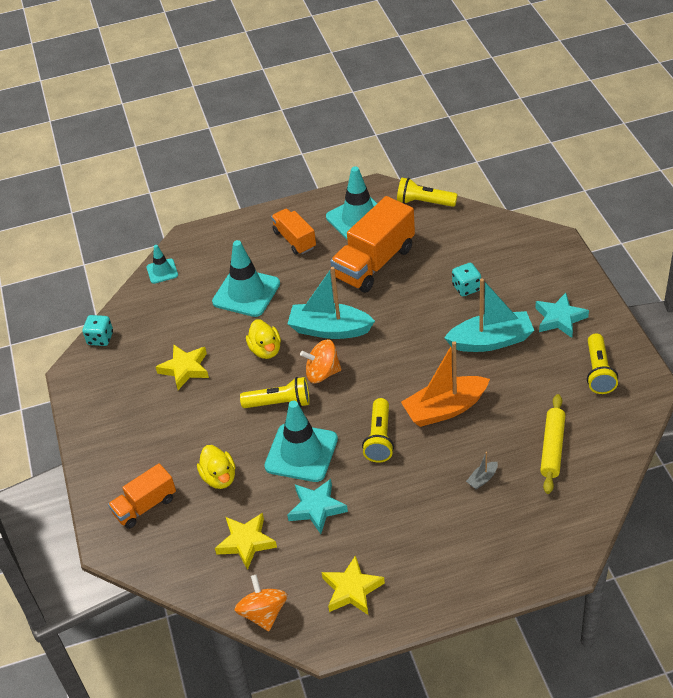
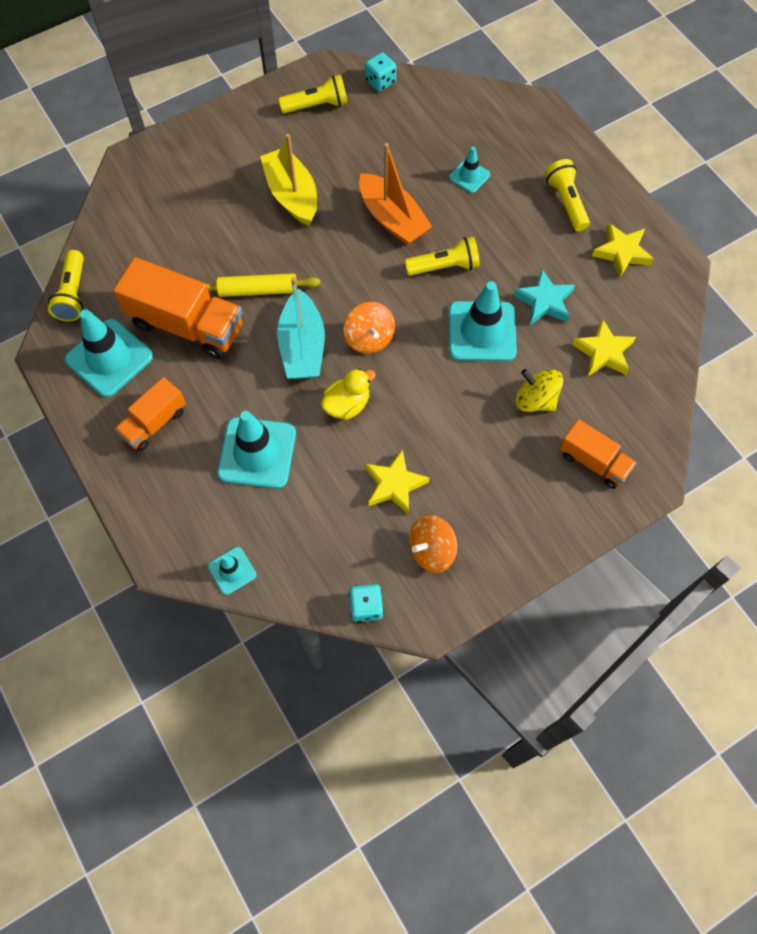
camera: 110 degrees left, 20 degrees up
(219, 477) = (535, 400): yellow duck -> yellow spinning top
(263, 613) = (672, 316): orange spinning top -> orange spinning top (431, 550)
(279, 403) = (421, 369): yellow flashlight -> yellow flashlight (566, 202)
(466, 288) = (216, 228): turquoise dice -> turquoise dice (380, 82)
(482, 479) = (469, 176): grey boat -> turquoise traffic cone
(491, 341) = (292, 195): turquoise boat -> yellow boat
(552, 448) = (418, 129): yellow rolling pin -> yellow rolling pin (258, 290)
(559, 319) = (250, 143): turquoise star -> none

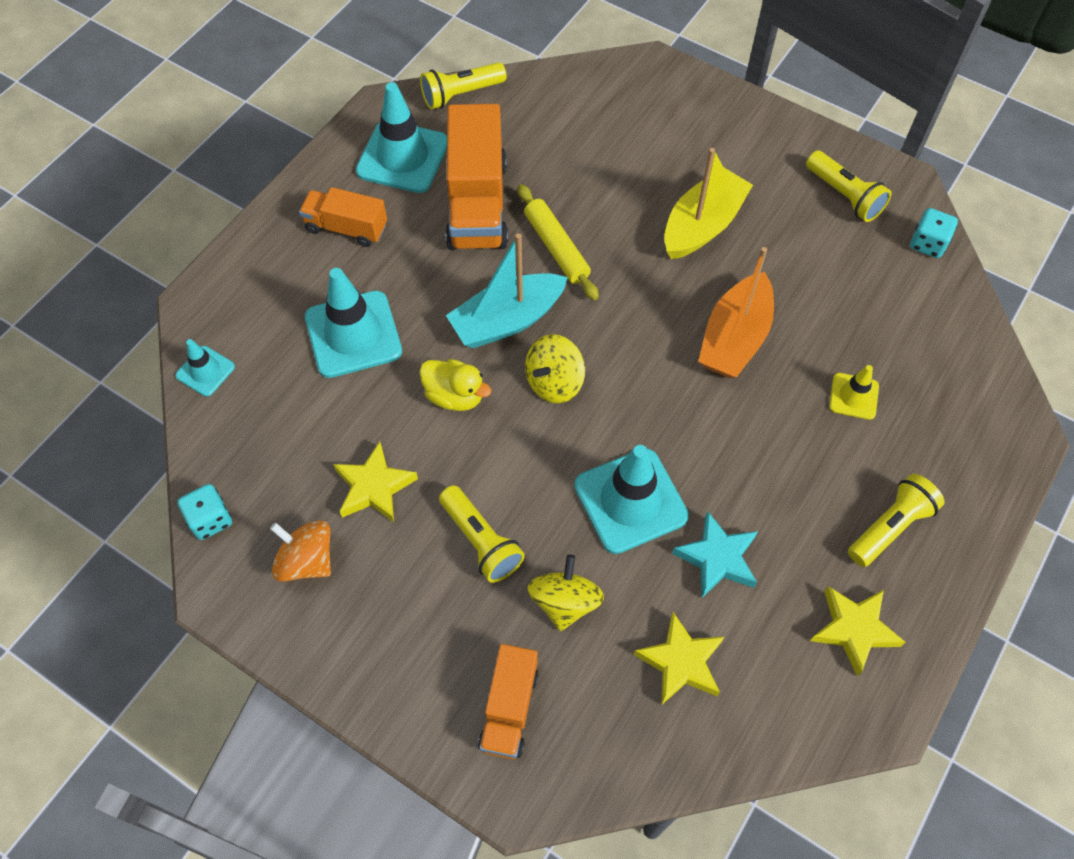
camera: 65 degrees right, 5 degrees down
(369, 338) = (554, 382): orange spinning top -> yellow spinning top
(444, 266) = (700, 422): yellow flashlight -> yellow flashlight (481, 541)
(469, 176) = (853, 396): turquoise traffic cone -> yellow traffic cone

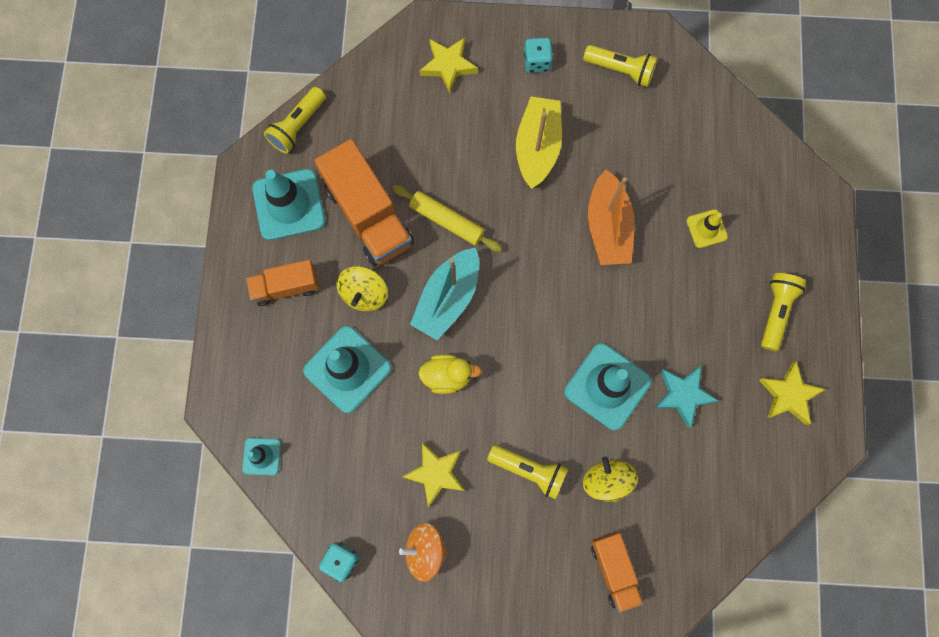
camera: 30 degrees left, 15 degrees up
(554, 382) = (508, 328): yellow spinning top -> yellow spinning top (364, 293)
(681, 662) = (699, 478): yellow star -> yellow star (448, 66)
(927, 244) = (695, 81): turquoise dice -> turquoise dice (537, 62)

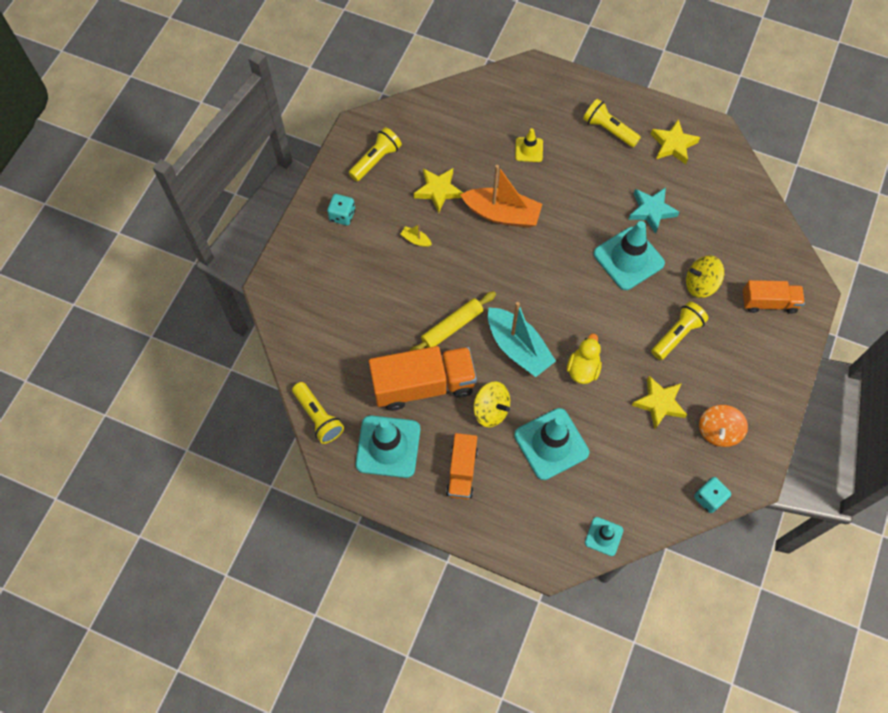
camera: 70 degrees left, 10 degrees down
(448, 66) = (316, 281): yellow star -> yellow star (438, 191)
(537, 147) = (416, 240): yellow boat -> yellow boat, size x0.41

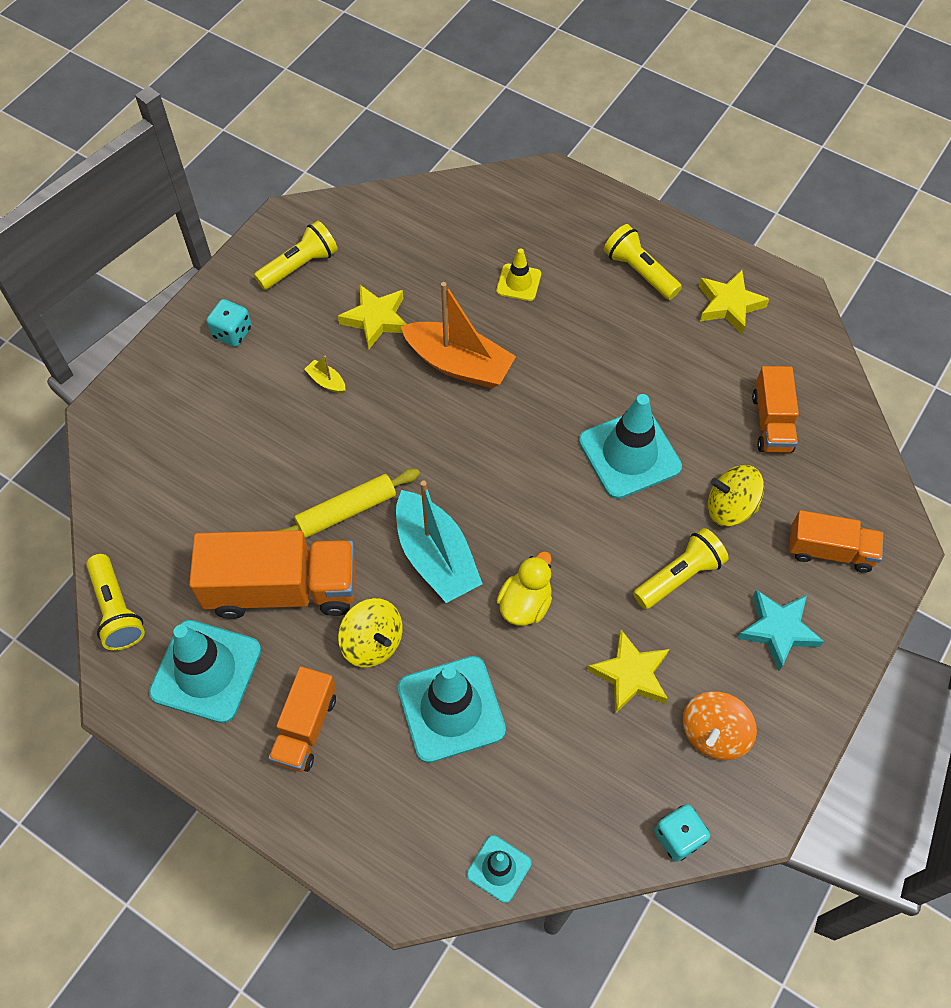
camera: 10 degrees right, 5 degrees down
(651, 211) = (678, 392): turquoise star -> turquoise star (778, 630)
(716, 222) = (771, 422): none -> orange truck

